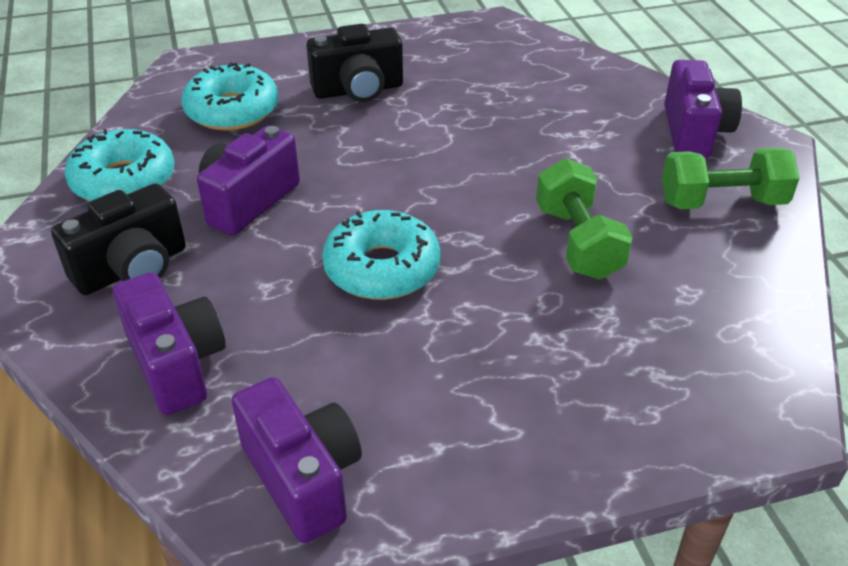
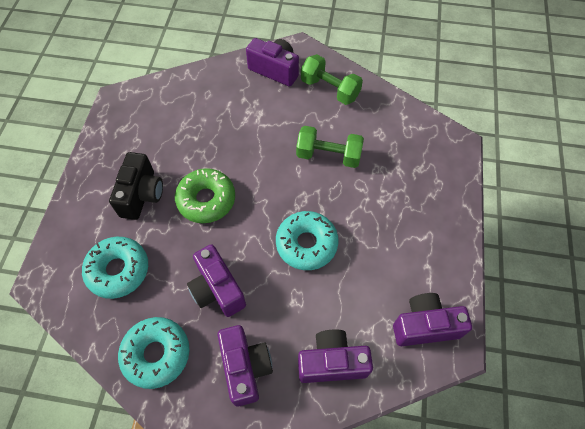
camera: 65 degrees left, 20 degrees up
(132, 268) = (245, 367): black camera -> purple camera
(390, 144) = (206, 200): none -> green donut
(722, 202) = (330, 89): green dumbbell -> green dumbbell turned 75 degrees counterclockwise

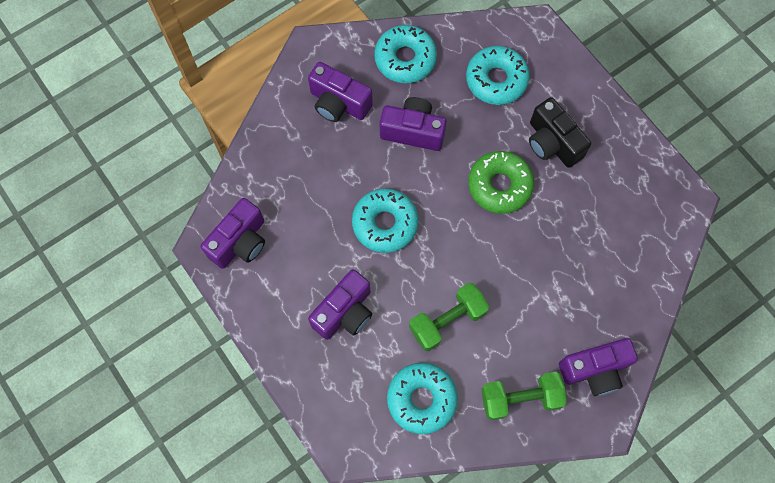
camera: 135 degrees right, 10 degrees up
(332, 362) = (284, 158): purple camera -> purple camera (345, 312)
(387, 131) = (421, 399): none -> turquoise donut

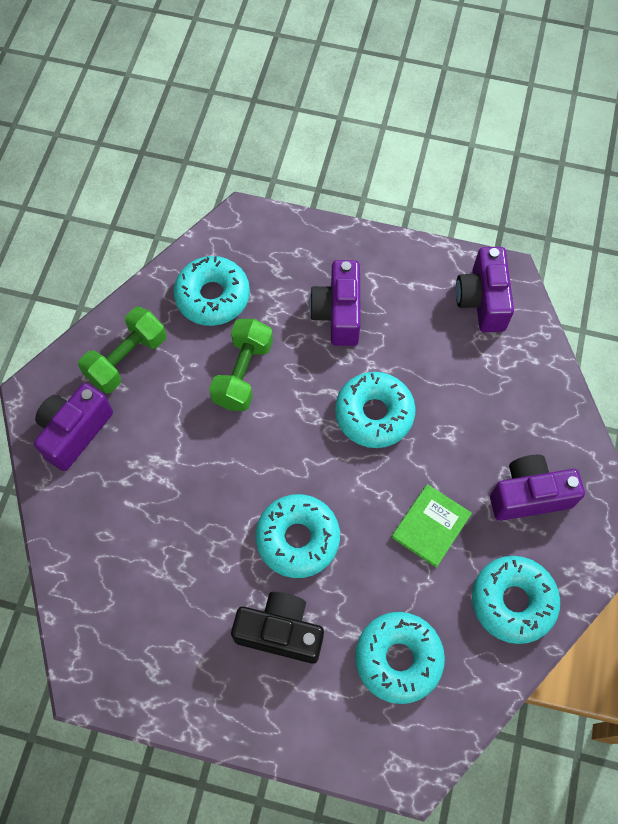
camera: 140 degrees right, 5 degrees down
(413, 131) = (431, 526): purple camera -> green book
(499, 185) = (297, 538): green donut -> turquoise donut

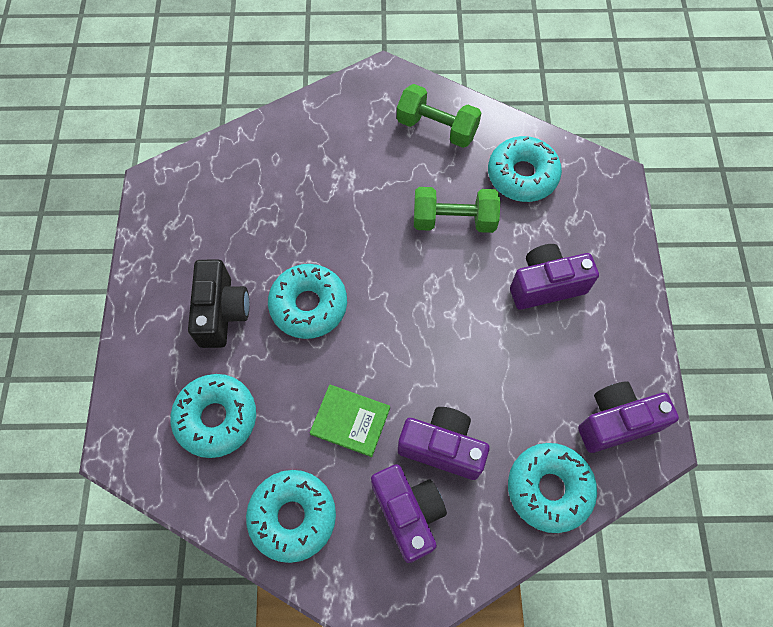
camera: 75 degrees right, 0 degrees up
(75, 432) = (358, 111): purple camera -> purple camera (442, 447)
(374, 414) = (450, 343): turquoise donut -> turquoise donut (549, 489)

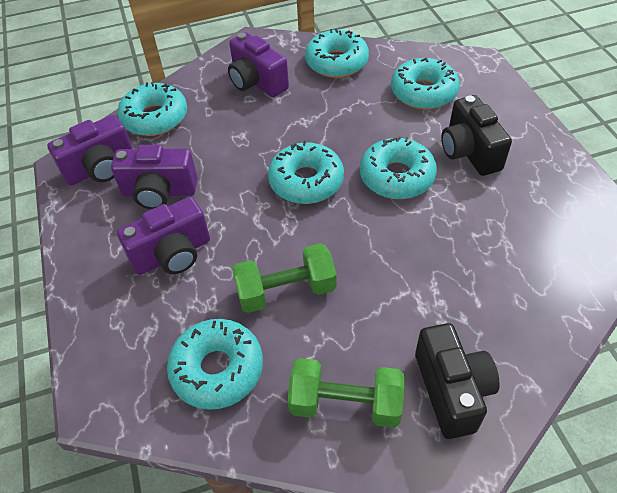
camera: 165 degrees right, 15 degrees down
(350, 421) = (320, 115): green book -> none
(362, 116) = (451, 390): none -> black camera
(399, 329) = (306, 181): none -> turquoise donut
(442, 447) = (243, 119): purple camera -> purple camera (159, 192)

